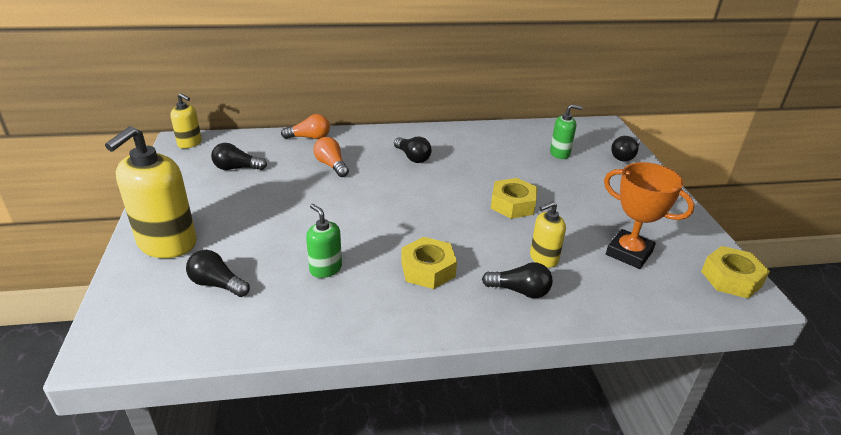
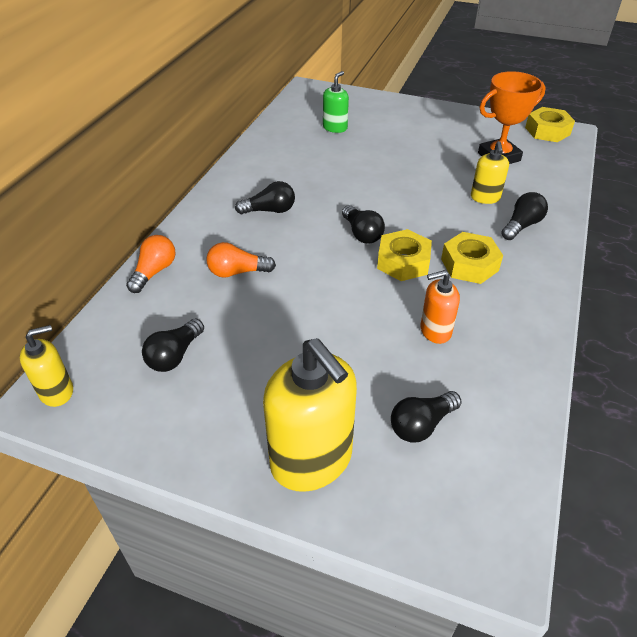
camera: 60 degrees left, 10 degrees up
(325, 268) = (435, 331): green soap dispenser -> orange soap dispenser
(512, 204) = (398, 183): yellow nut -> yellow nut (403, 262)
(624, 156) = (365, 101): black light bulb -> black light bulb (362, 234)

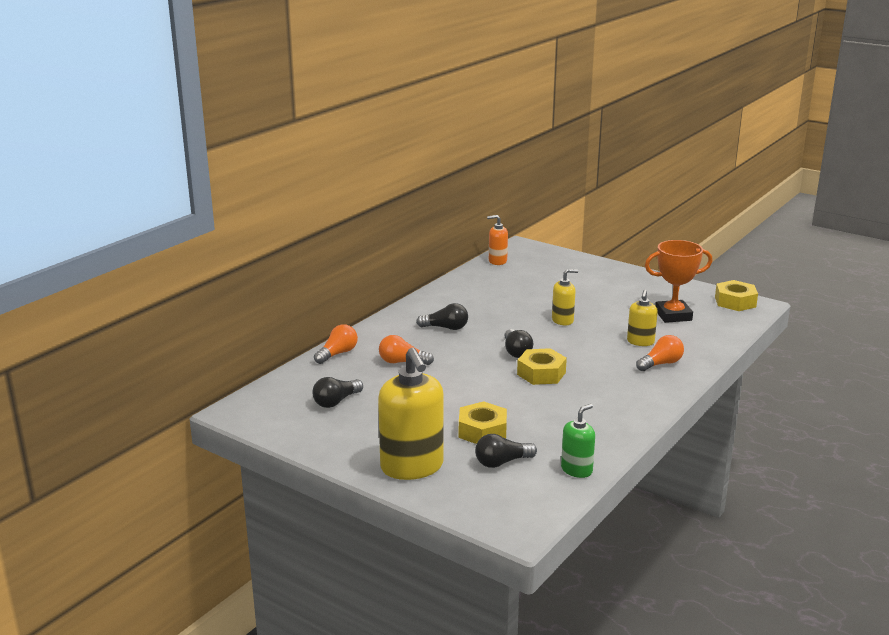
camera: 15 degrees right, 20 degrees down
(57, 391) = (247, 408): yellow soap dispenser -> yellow soap dispenser (562, 320)
(335, 128) = (531, 278): green soap dispenser -> green soap dispenser (576, 470)
(435, 331) = (543, 416): orange soap dispenser -> orange soap dispenser (497, 261)
(469, 265) = (597, 382): yellow nut -> yellow nut (482, 431)
(521, 225) = (661, 364): black light bulb -> orange light bulb

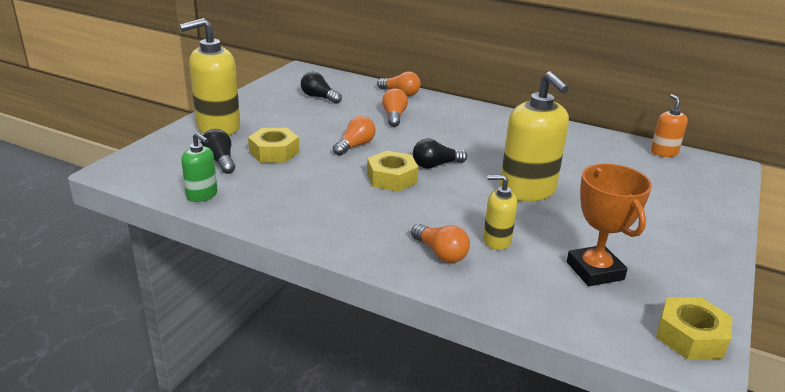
camera: 80 degrees right, 5 degrees up
(445, 328) = (473, 131): black light bulb -> none
(472, 387) = (355, 146): none -> orange light bulb
(562, 320) = (527, 190): yellow soap dispenser -> yellow soap dispenser, size x1.90

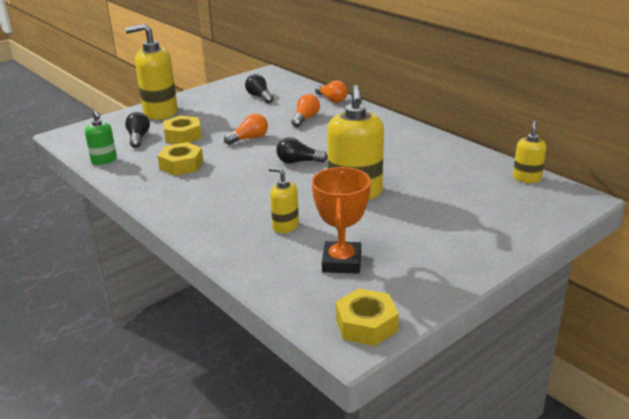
camera: 25 degrees right, 0 degrees up
(391, 178) = (252, 167): yellow nut -> yellow nut (181, 165)
(440, 253) = (231, 227): orange light bulb -> none
(663, 152) = (526, 178): orange soap dispenser -> yellow soap dispenser

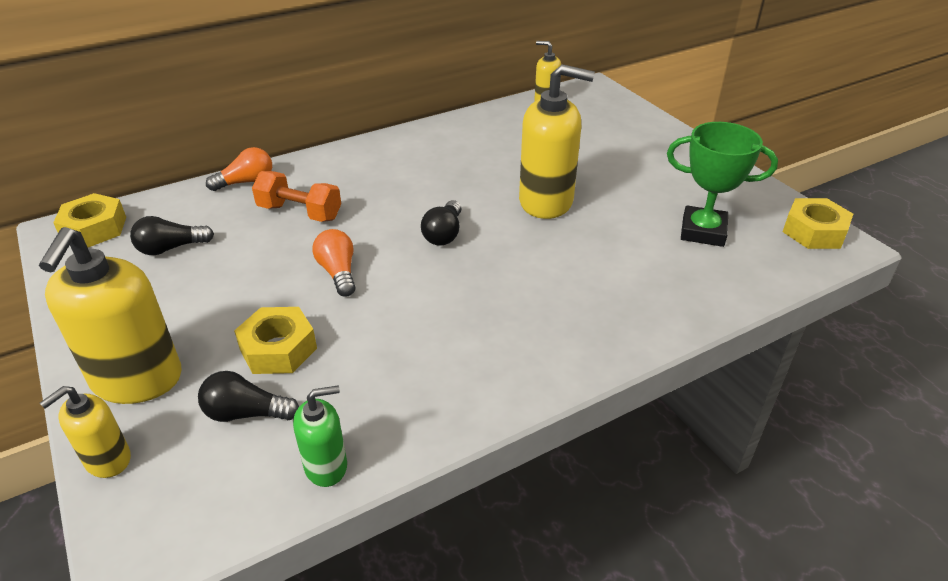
camera: 80 degrees left, 10 degrees up
(181, 165) = (400, 353): yellow nut -> yellow nut (94, 228)
(285, 226) = (620, 263): yellow soap dispenser -> yellow soap dispenser (107, 460)
(305, 118) = (300, 212): orange light bulb -> orange dumbbell
(342, 262) = (703, 231): orange trophy -> green trophy

